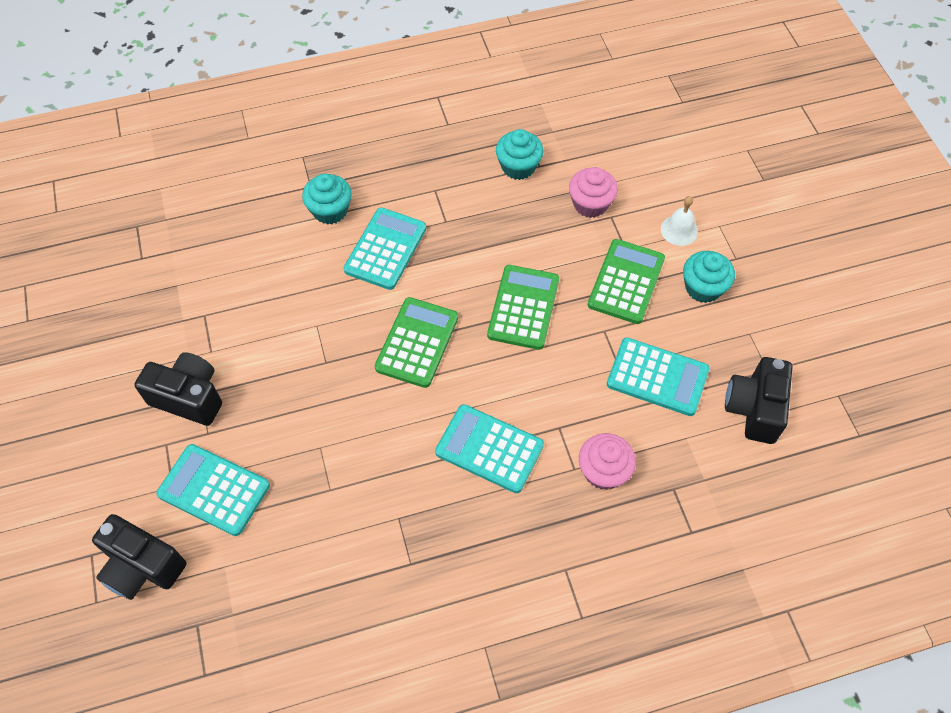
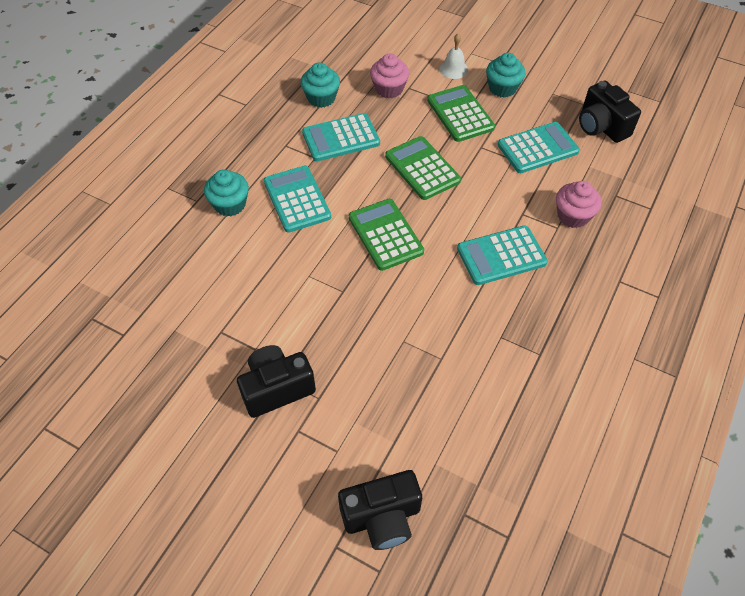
camera: 45 degrees left, 5 degrees down
(214, 490) = (368, 426): turquoise calculator -> turquoise calculator (341, 138)

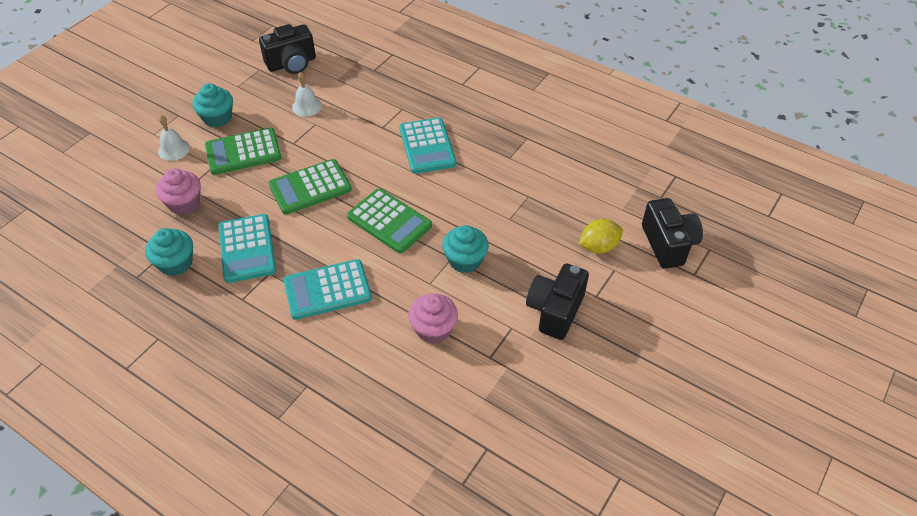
camera: 85 degrees left, 5 degrees down
(230, 204) = (321, 352): turquoise cupcake -> turquoise cupcake (465, 260)
(276, 388) = (555, 310): black camera -> black camera turned 45 degrees clockwise
(370, 434) = (598, 247): none -> yellow lemon
(385, 235) = (389, 221): green calculator -> green calculator turned 120 degrees counterclockwise
(537, 148) = (307, 106): turquoise calculator -> white bell
(573, 216) = (391, 97): pink cupcake -> pink cupcake (433, 329)

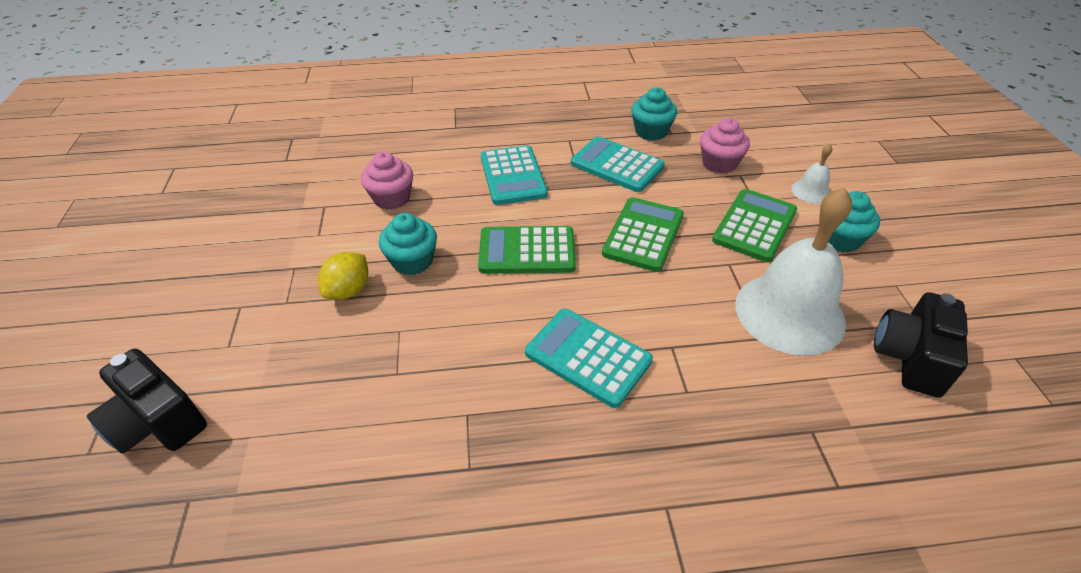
camera: 140 degrees right, 5 degrees down
(307, 106) = (789, 312): white bell -> white bell, size x2.29
(327, 290) = (513, 176): turquoise calculator -> turquoise calculator turned 135 degrees clockwise
(555, 310) = (281, 269): black camera -> none
(598, 247) = (261, 362): yellow lemon -> yellow lemon (348, 290)

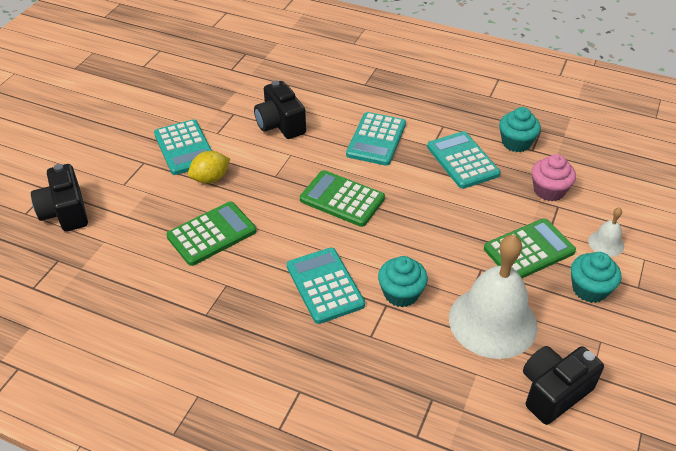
camera: 30 degrees right, 0 degrees up
(287, 267) = (184, 148): none -> turquoise calculator
(392, 198) = (280, 124): pink cupcake -> black camera
(412, 261) = (262, 175): turquoise cupcake -> turquoise cupcake (401, 293)
(643, 235) = (435, 221): green calculator -> green calculator (212, 234)

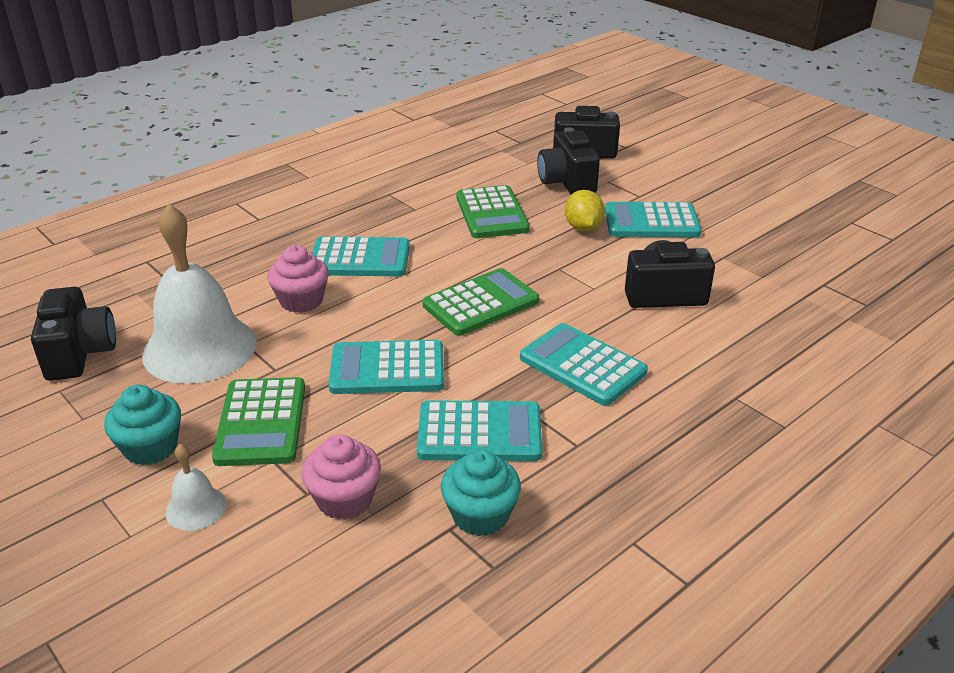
camera: 115 degrees right, 10 degrees down
(135, 206) = (567, 182): none -> black camera
(401, 293) = (301, 301): turquoise cupcake -> pink cupcake
(440, 216) = (387, 369): none -> turquoise calculator

